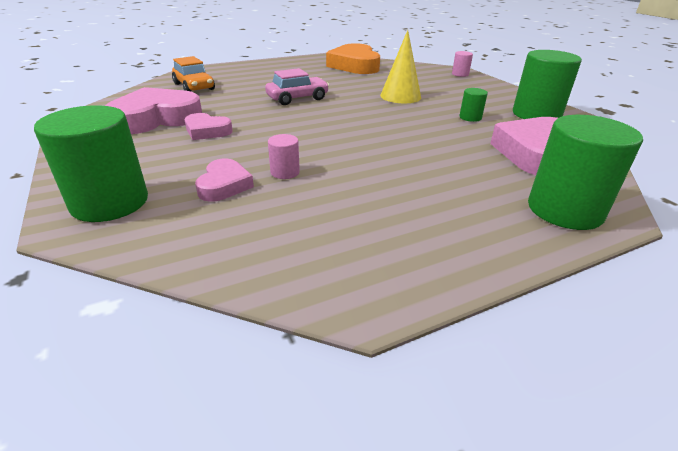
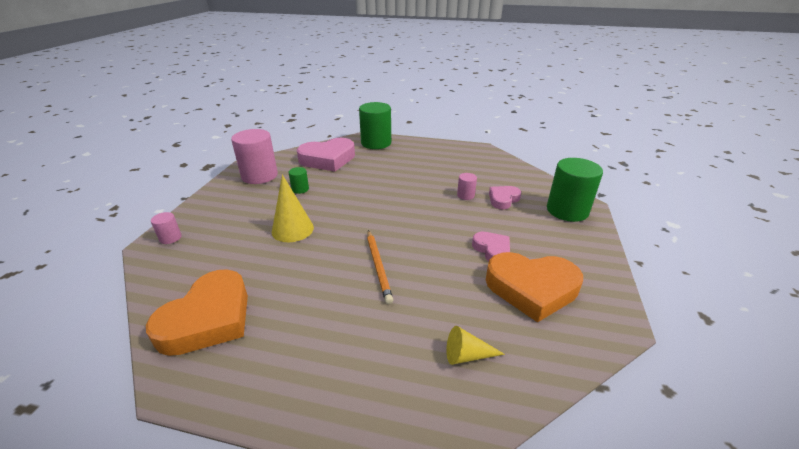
camera: 140 degrees left, 0 degrees up
(156, 119) = (531, 288): pink heart -> orange heart
(194, 87) = (467, 355): orange car -> yellow cone
(297, 98) = (378, 266): pink car -> orange pencil
(536, 115) = (259, 176): green cylinder -> pink cylinder

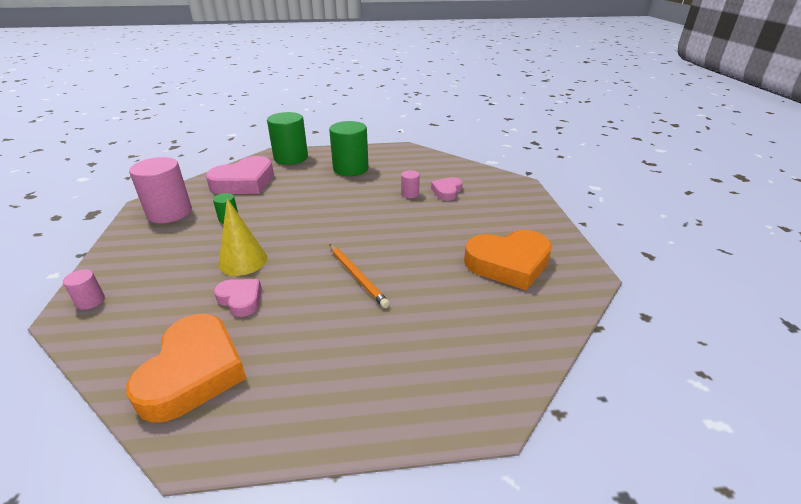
camera: 20 degrees left, 0 degrees up
(467, 355) = (480, 333): yellow cone -> none
(492, 250) = (458, 238): pink heart -> pink heart (240, 299)
(567, 210) = (507, 191): green cylinder -> green cylinder (350, 169)

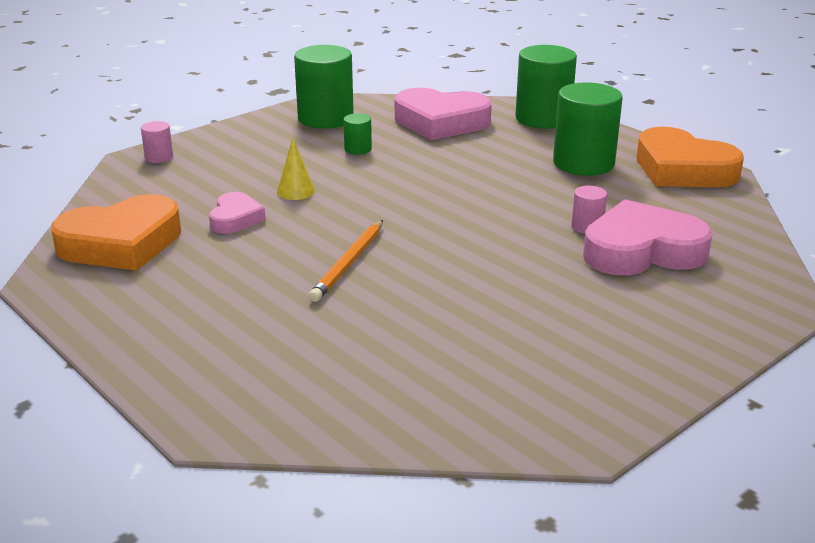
camera: 55 degrees right, 5 degrees down
(170, 213) = (325, 118): pink cylinder -> green cylinder
(243, 261) = (295, 191): yellow cone -> yellow cone, size x0.62
(447, 191) = (642, 251): pink heart -> pink heart, size x1.88
(508, 264) = (517, 359): orange heart -> orange heart (682, 169)

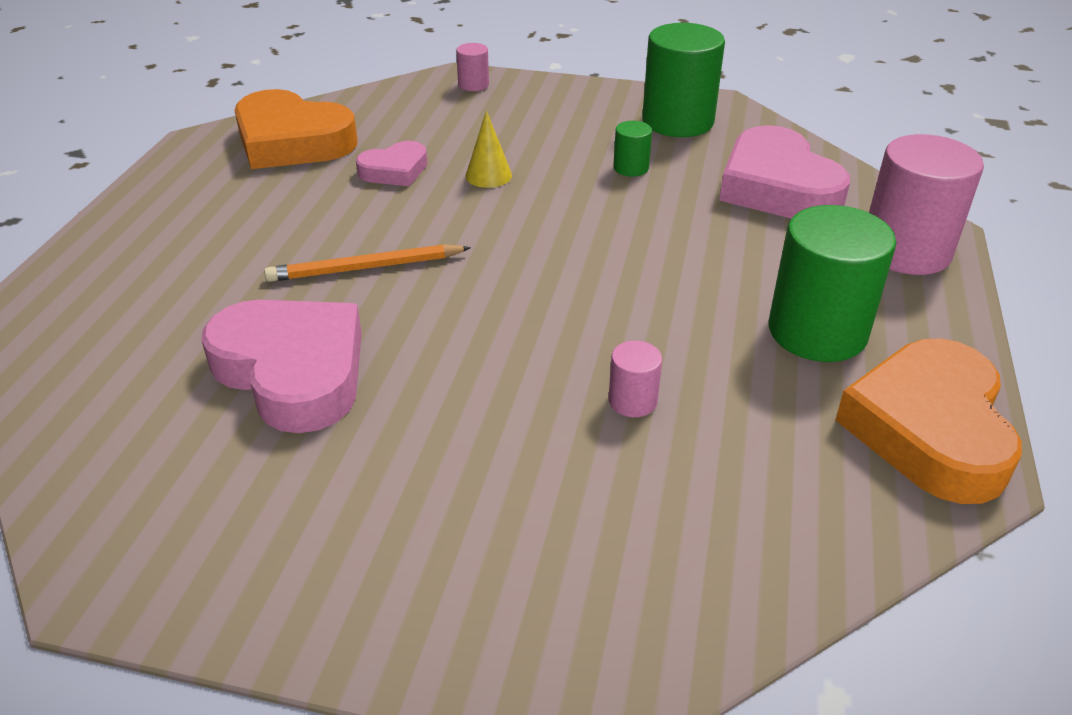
camera: 55 degrees right, 10 degrees up
(543, 119) = (906, 251): green cylinder -> pink cylinder
(642, 251) = (617, 475): pink heart -> pink heart (293, 371)

